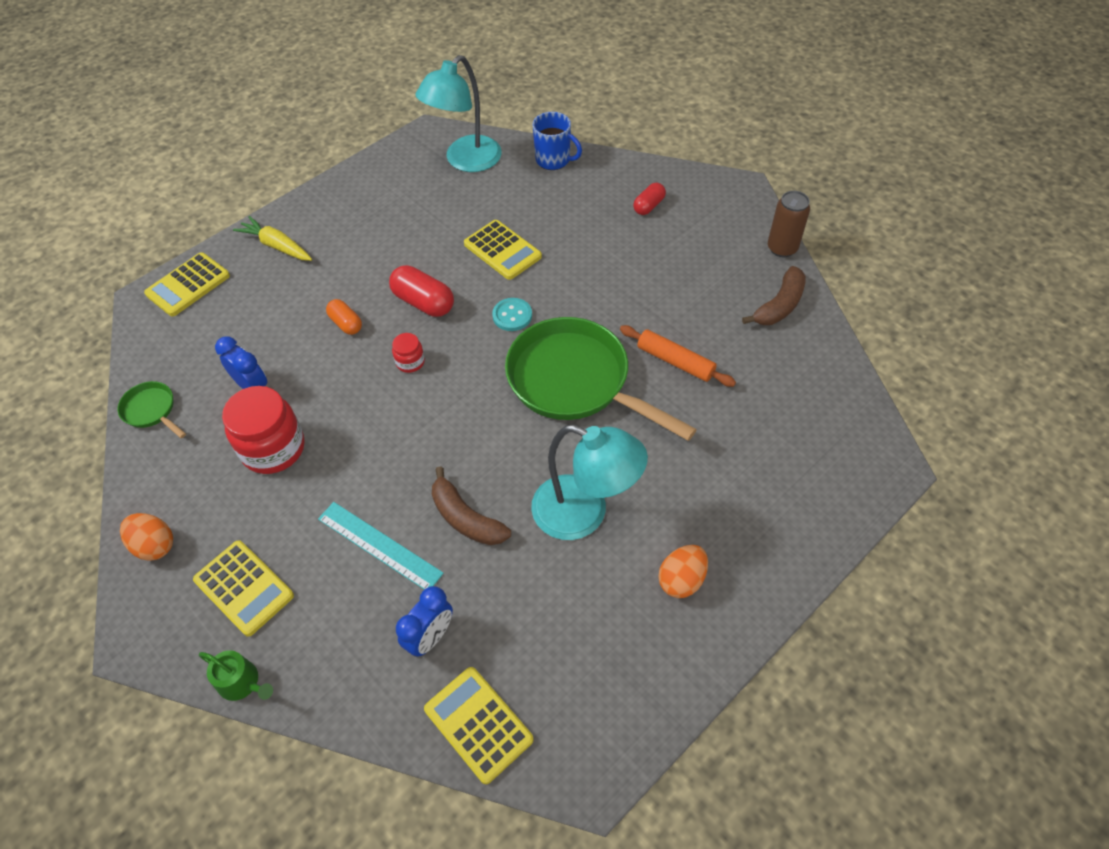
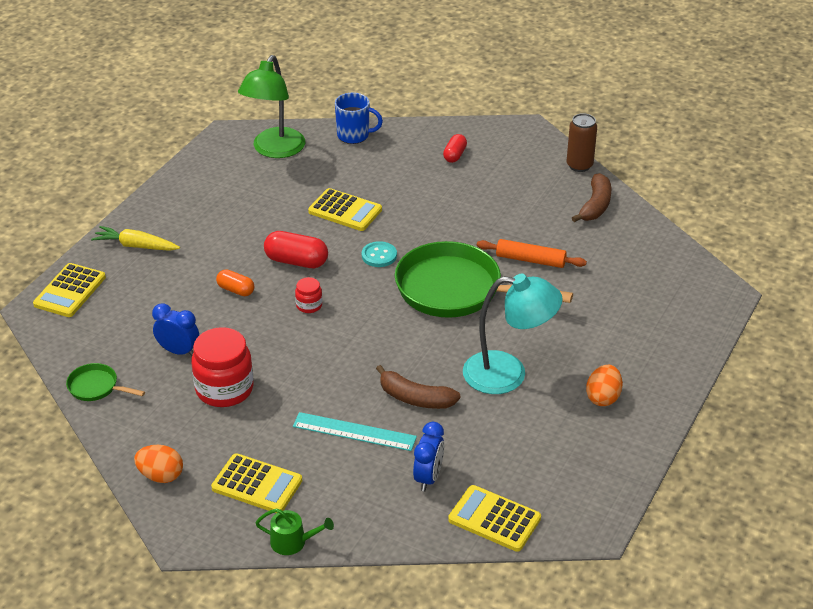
camera: 20 degrees left, 15 degrees down
(465, 161) = (274, 150): turquoise lamp -> green lamp

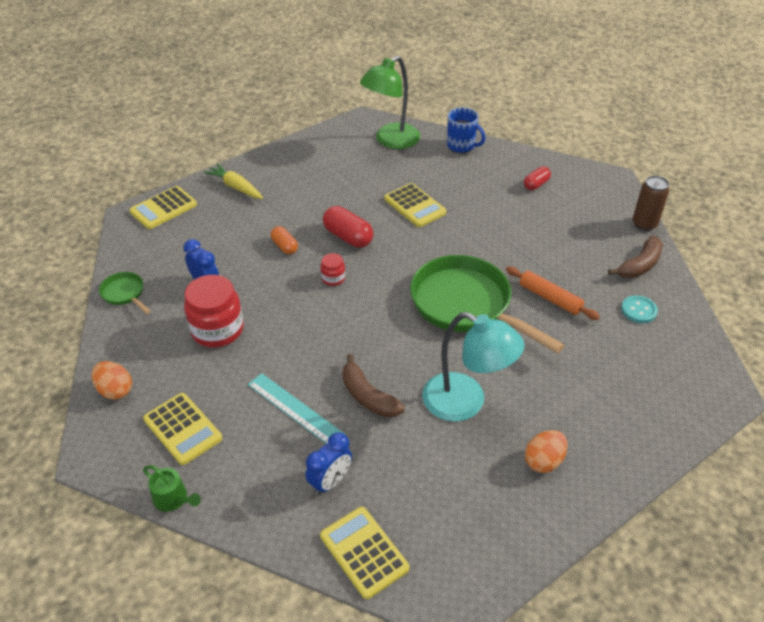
camera: 25 degrees right, 5 degrees up
(379, 255) = (418, 253): turquoise button -> turquoise button (638, 310)

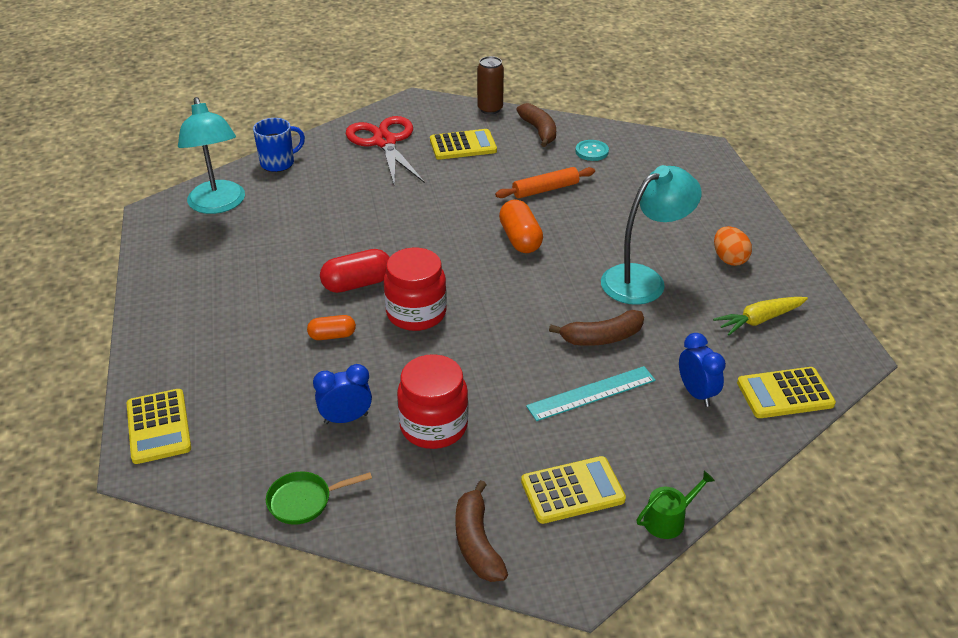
camera: 65 degrees left, 5 degrees down
(115, 390) = (477, 542): orange egg -> brown banana
(236, 187) = (180, 348): yellow carrot -> yellow carrot (759, 320)
(333, 278) = (416, 313): red jar -> red jar, size x2.07
(391, 141) = (218, 205): green lamp -> turquoise lamp
(414, 206) = (347, 223): yellow calculator -> yellow calculator (463, 145)
(466, 305) = (520, 239): green pan -> orange capsule
(536, 184) = (384, 142): red capsule -> red scissors

